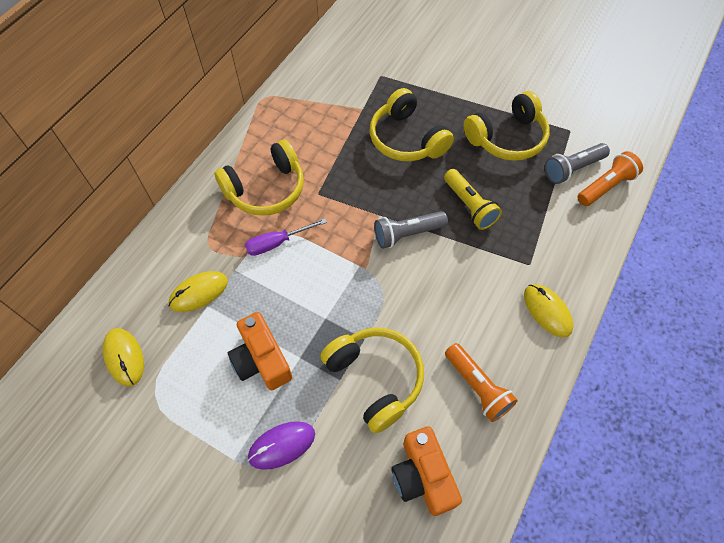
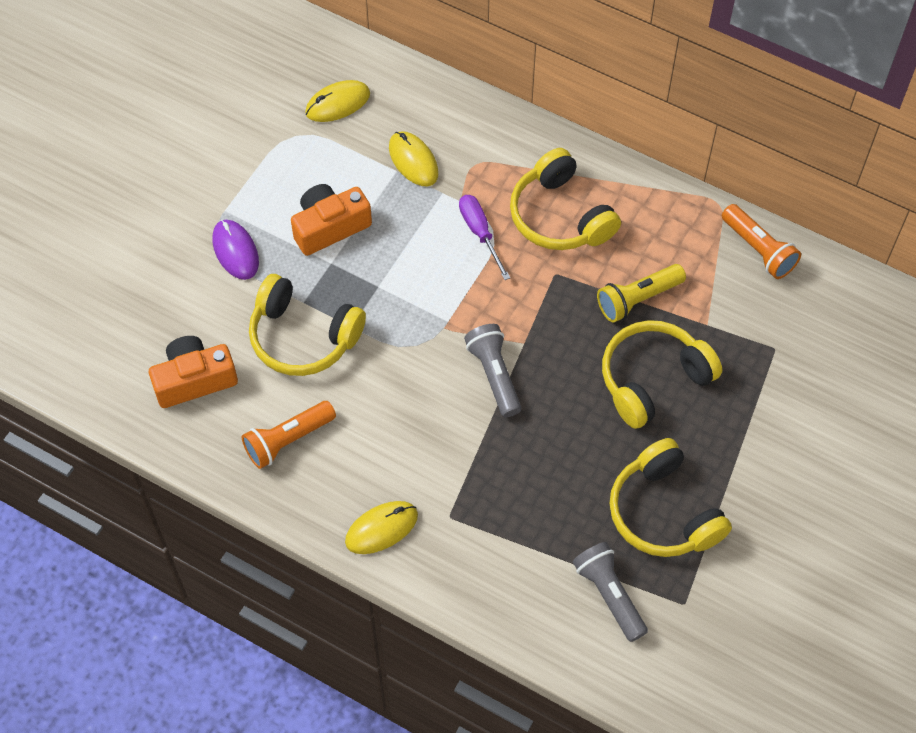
camera: 90 degrees right, 0 degrees up
(375, 378) = (303, 337): yellow headphones -> yellow headphones turned 60 degrees clockwise
(469, 206) = (540, 452): yellow flashlight -> yellow flashlight (637, 299)
(605, 186) = (579, 636): orange flashlight -> orange flashlight (759, 250)

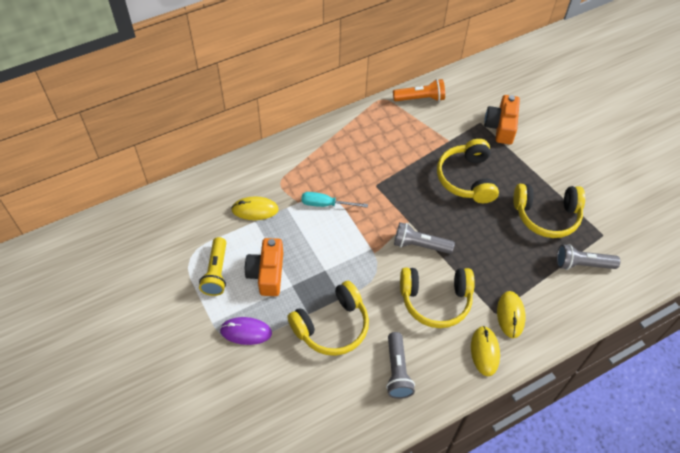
camera: 60 degrees left, 5 degrees down
(194, 380) = (321, 403): orange camera -> orange camera (501, 126)
(287, 440) = (397, 371): orange flashlight -> grey flashlight
(338, 103) = (186, 225): yellow mouse -> yellow mouse (510, 315)
(480, 233) = (326, 204): purple screwdriver -> turquoise screwdriver
(560, 216) = (342, 164): yellow headphones -> yellow headphones (435, 300)
(637, 299) = (415, 159): yellow flashlight -> yellow flashlight (216, 273)

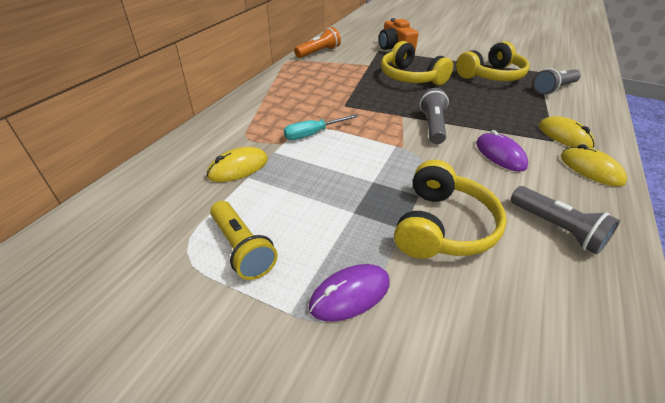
camera: 35 degrees left, 15 degrees down
(267, 273) = (311, 216): orange camera -> none
(419, 245) = (432, 126): grey flashlight -> grey flashlight turned 120 degrees clockwise
(435, 300) = (500, 155): yellow headphones -> purple mouse

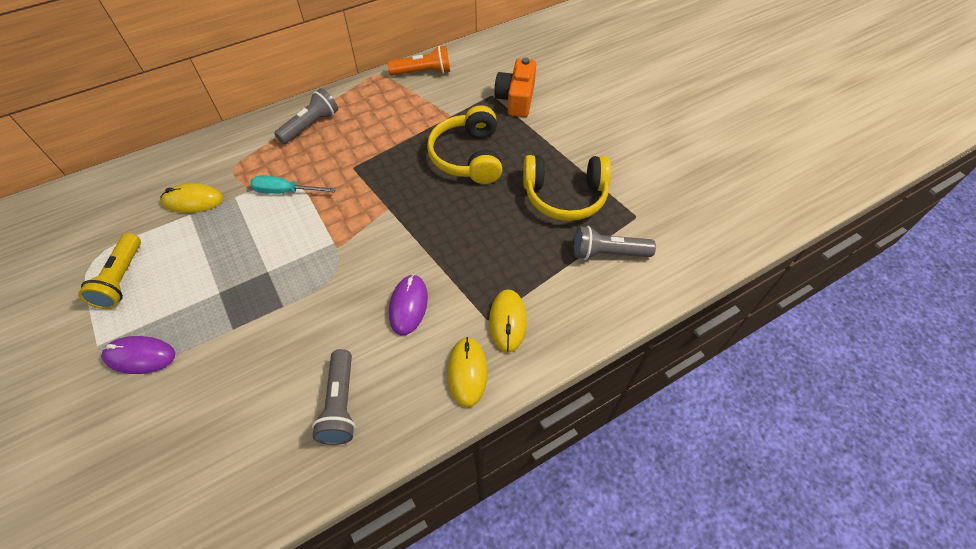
camera: 35 degrees right, 15 degrees up
(432, 126) = (397, 236): grey flashlight -> grey flashlight (311, 125)
(442, 226) = (261, 345): yellow headphones -> none

